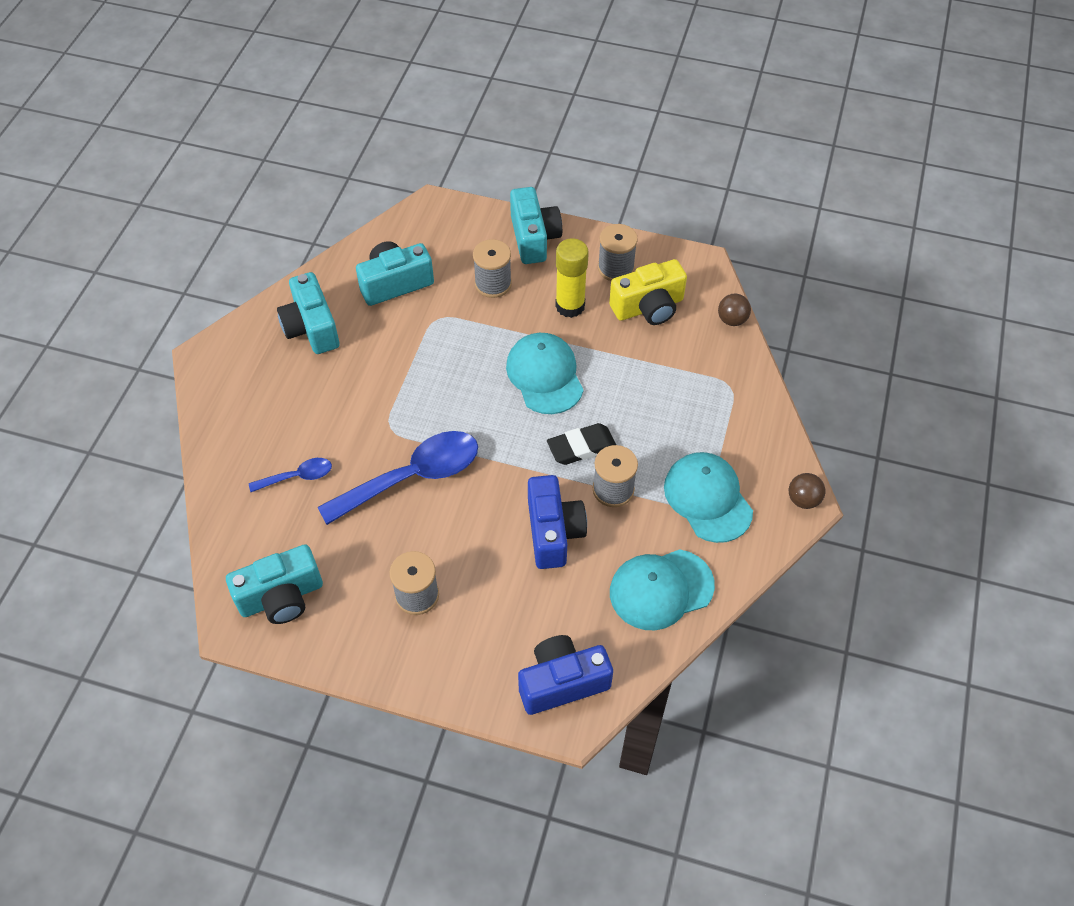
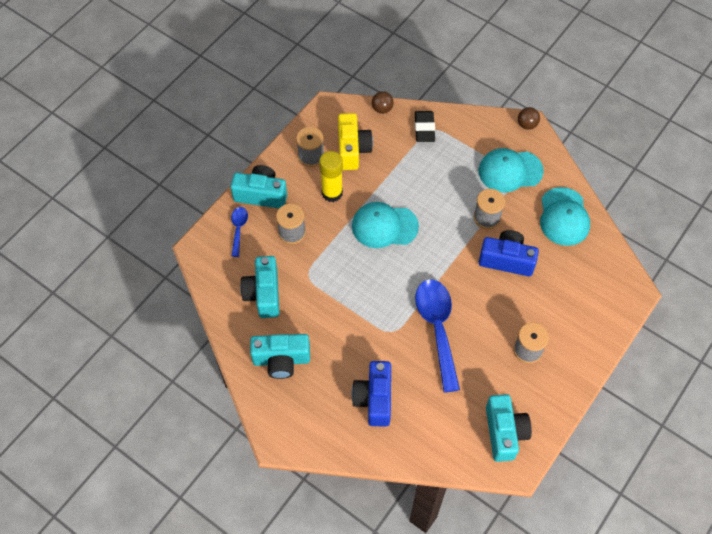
camera: 70 degrees left, 5 degrees up
(298, 476) = (411, 400): blue spoon -> blue spoon (238, 229)
(562, 682) = (610, 288): blue camera -> blue camera (374, 399)
(581, 447) = (449, 224): black eraser -> black eraser (424, 128)

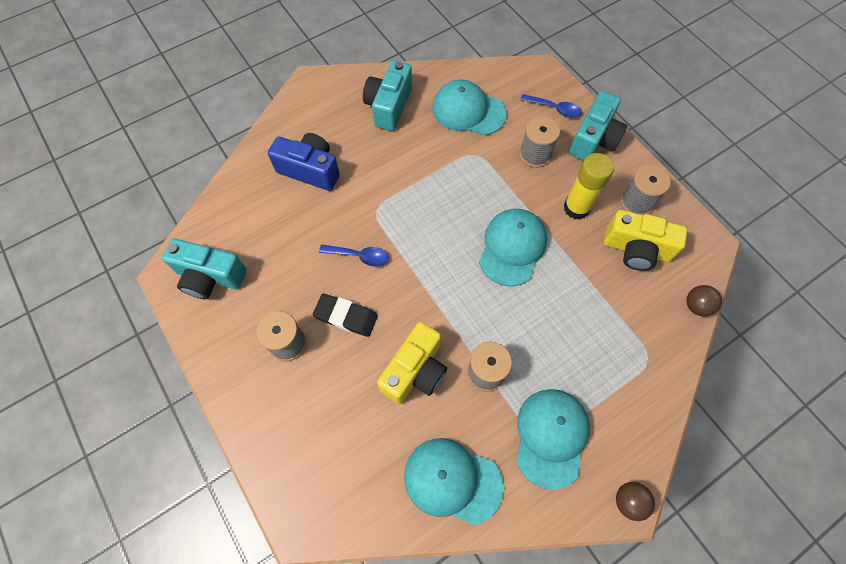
camera: 110 degrees right, 5 degrees up
(264, 294) = (468, 111): turquoise camera -> turquoise cap
(424, 128) = (651, 348): black eraser -> black eraser (346, 316)
(437, 328) = (359, 256): blue spoon -> blue spoon, size x0.49
(506, 260) = (415, 371): blue camera -> yellow camera

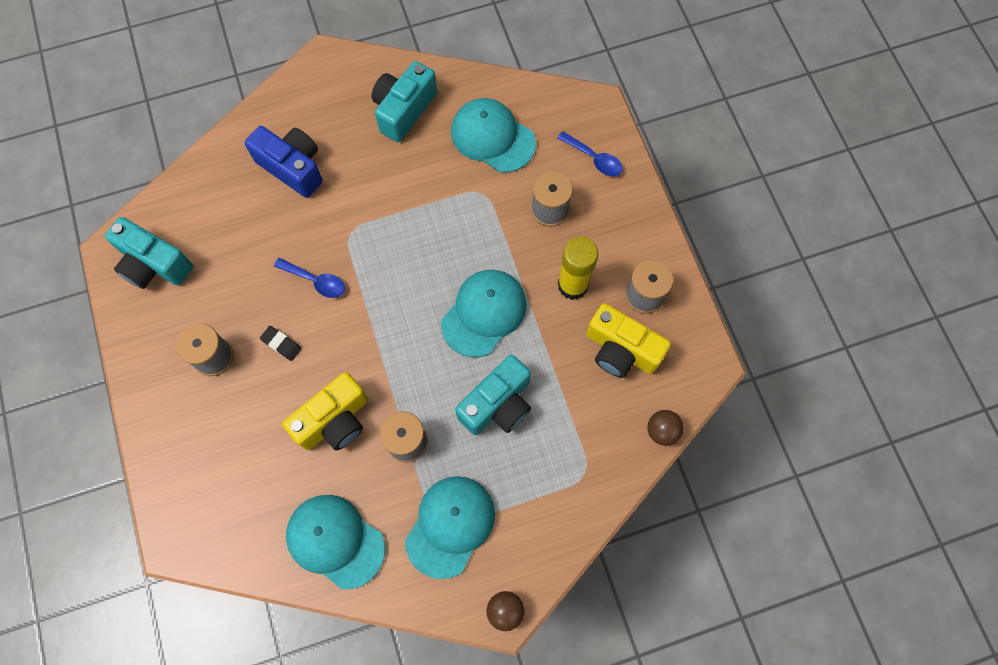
camera: 15 degrees right, 5 degrees up
(346, 316) = (281, 344): black eraser -> black eraser, size x0.61
(593, 139) = (625, 208): turquoise camera -> turquoise camera (498, 404)

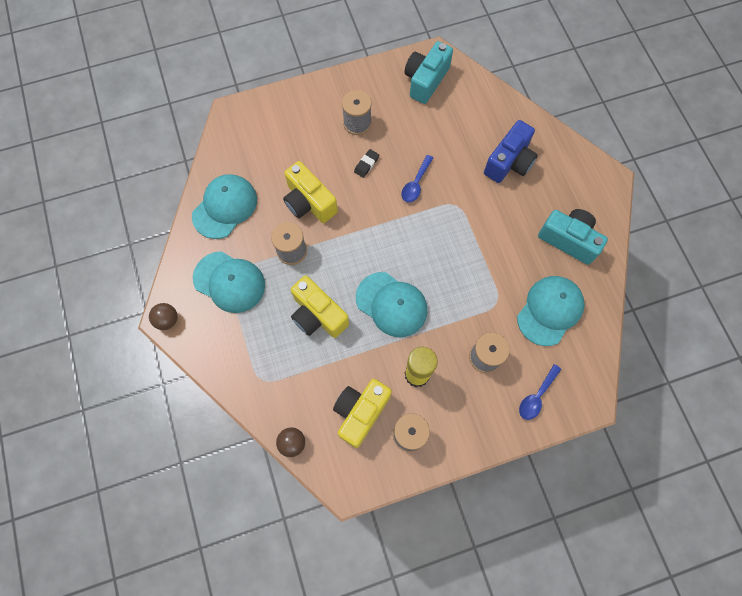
camera: 90 degrees right, 0 degrees up
(498, 404) = (318, 315): turquoise camera -> yellow camera

